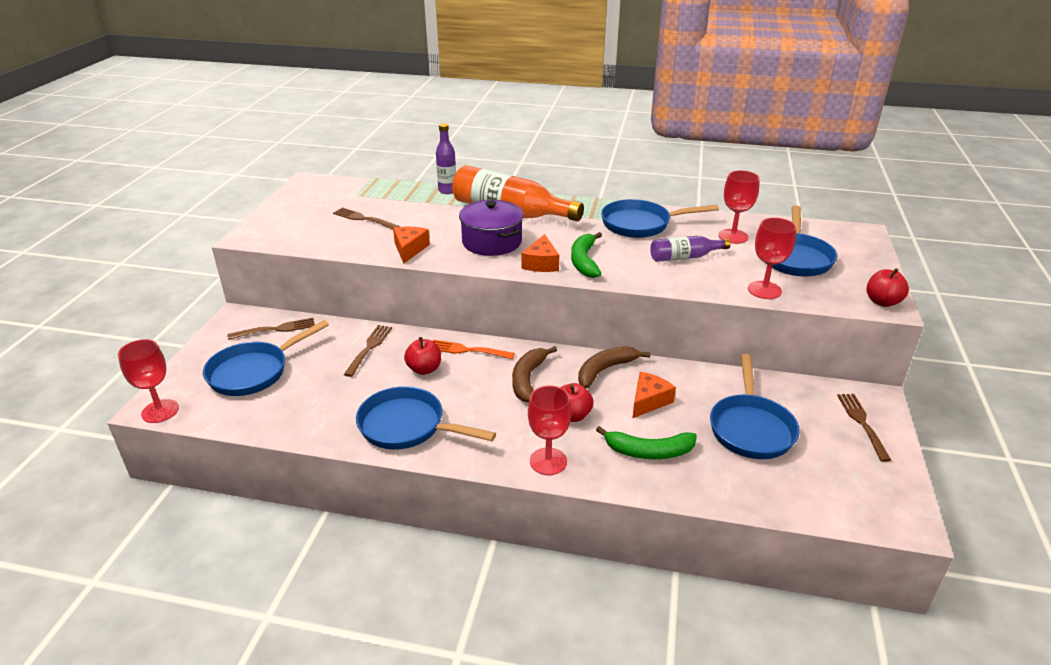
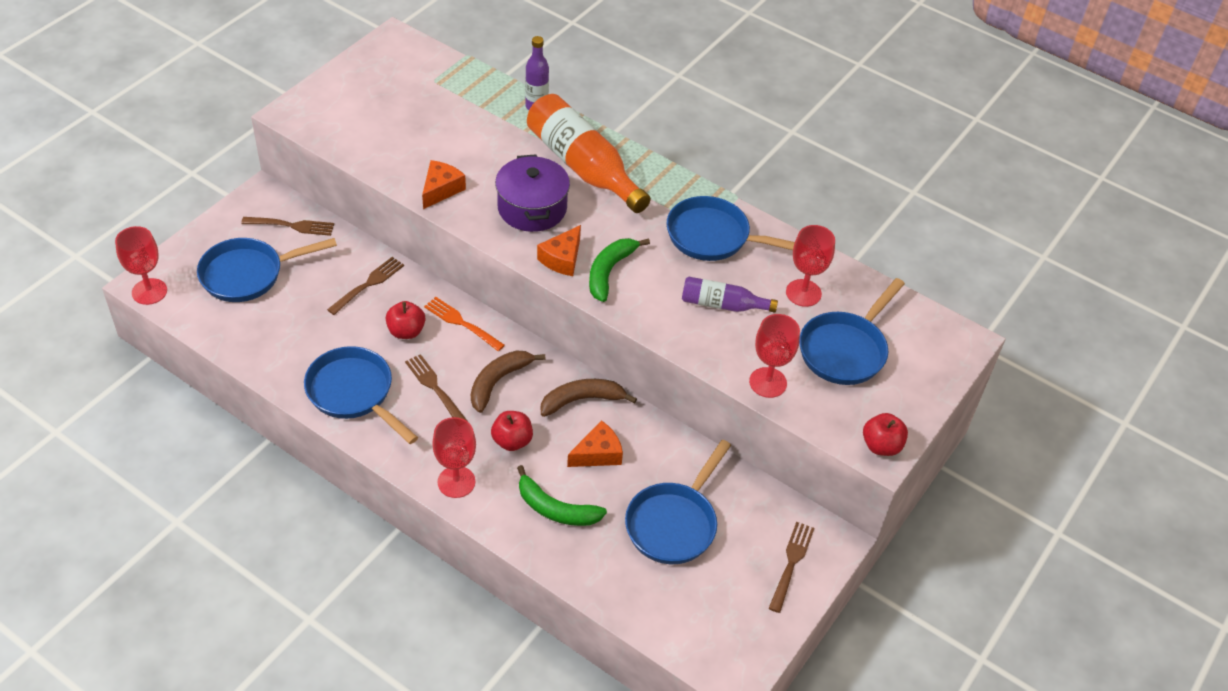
camera: 20 degrees right, 15 degrees up
(364, 219) = (421, 125): brown fork -> brown fork (435, 388)

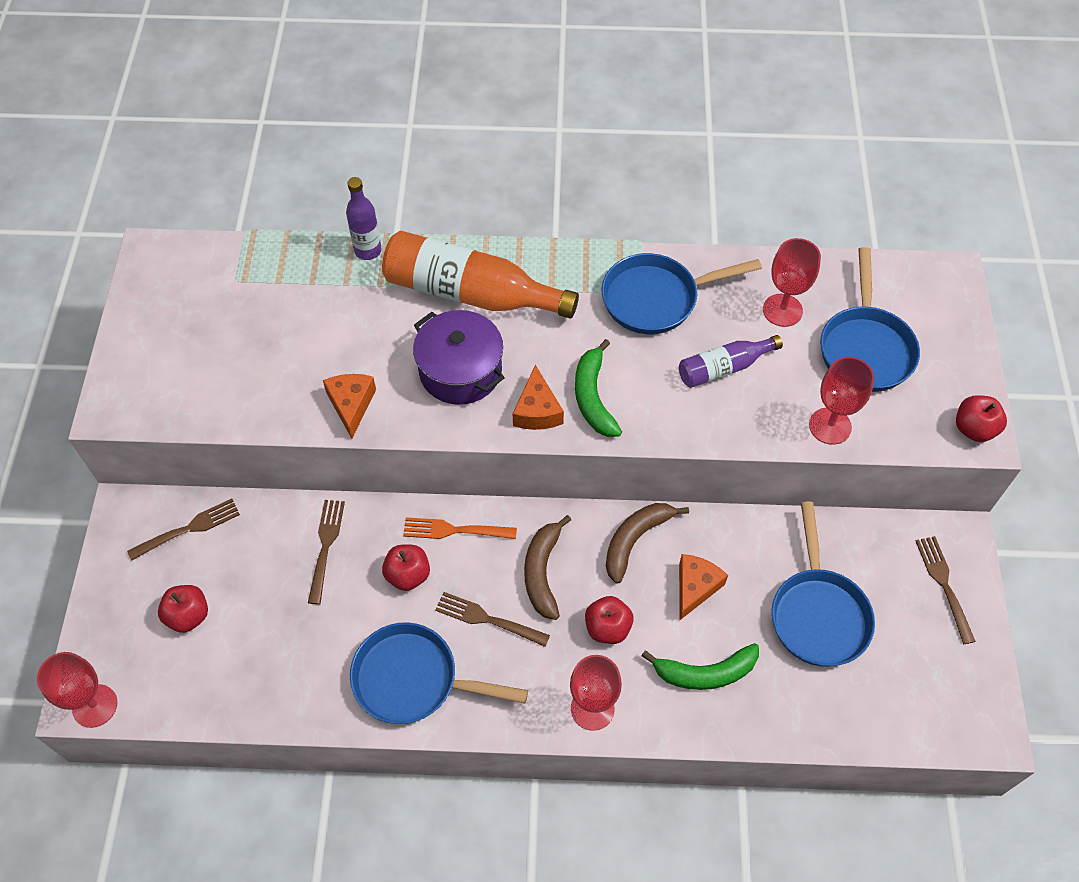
camera: 30 degrees left, 10 degrees up
(248, 274) = (188, 616): blue pan -> red apple

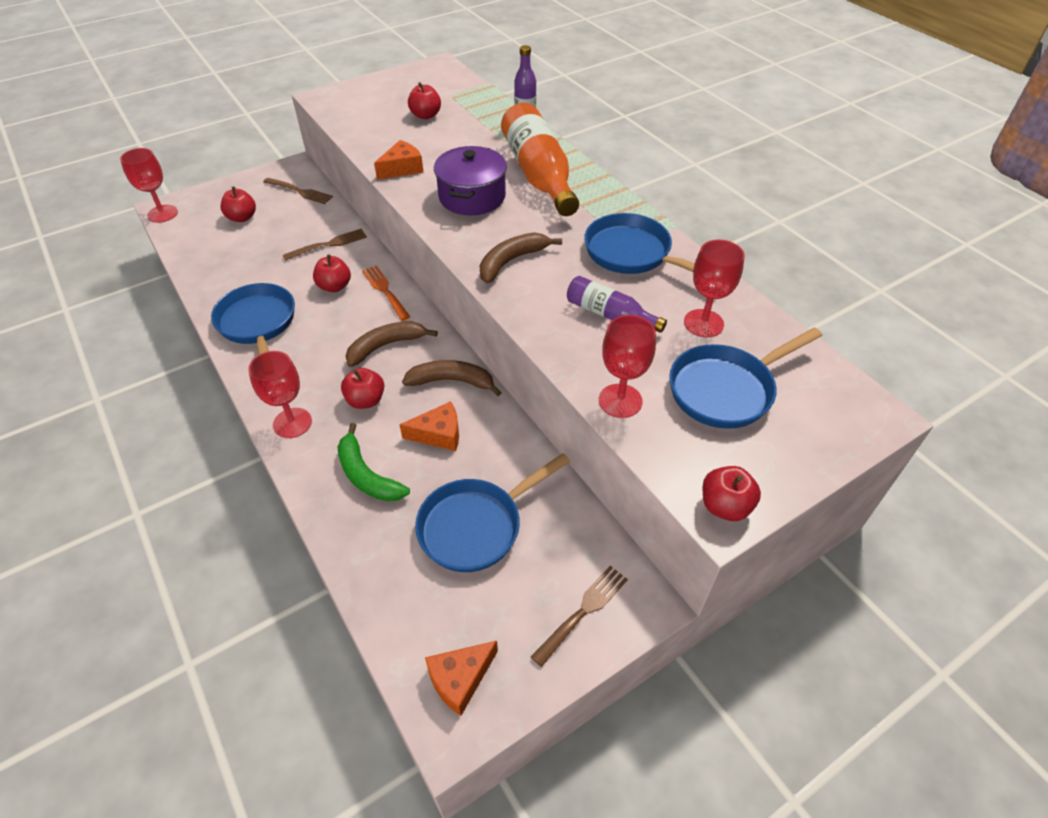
camera: 55 degrees right, 10 degrees down
(259, 327) = (425, 115): none -> red apple
(488, 619) = (328, 337): brown fork -> none
(537, 410) = (473, 241): orange cheese -> orange cheese (460, 679)
(593, 397) = (511, 261): green banana -> brown banana

